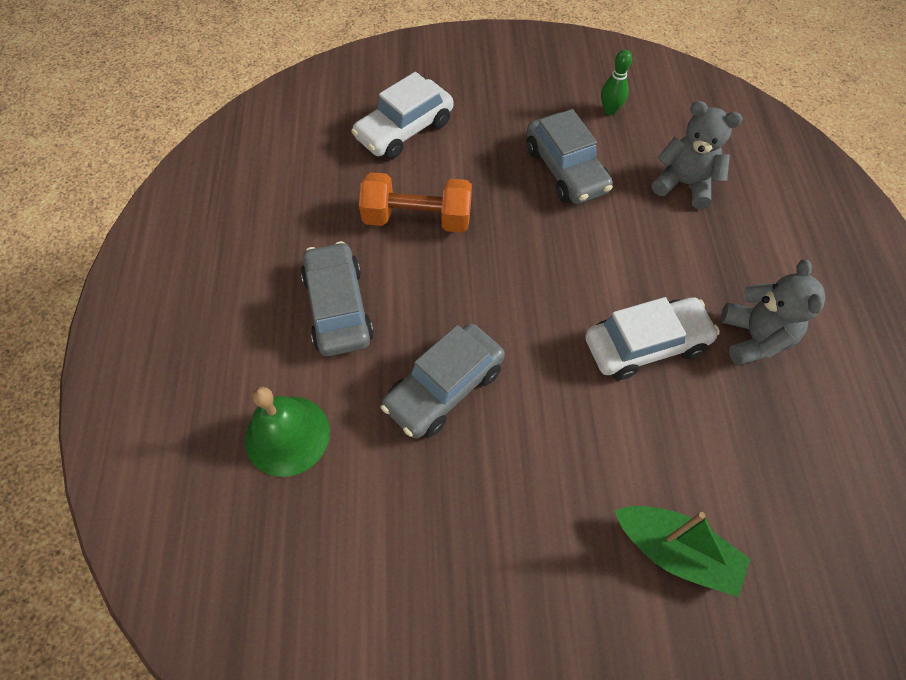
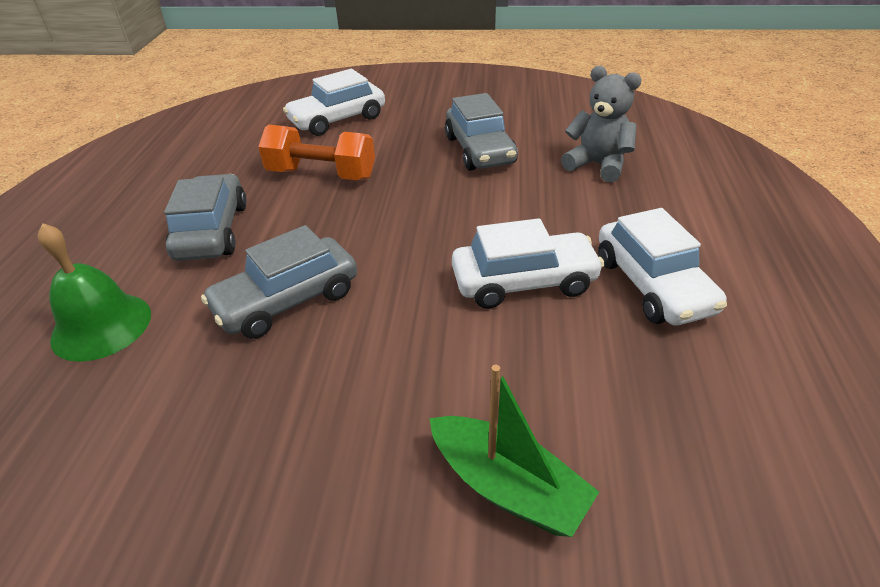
camera: 10 degrees right, 20 degrees down
(610, 110) = (535, 115): green bowling pin -> none
(754, 338) = (653, 285): grey teddy bear -> white car

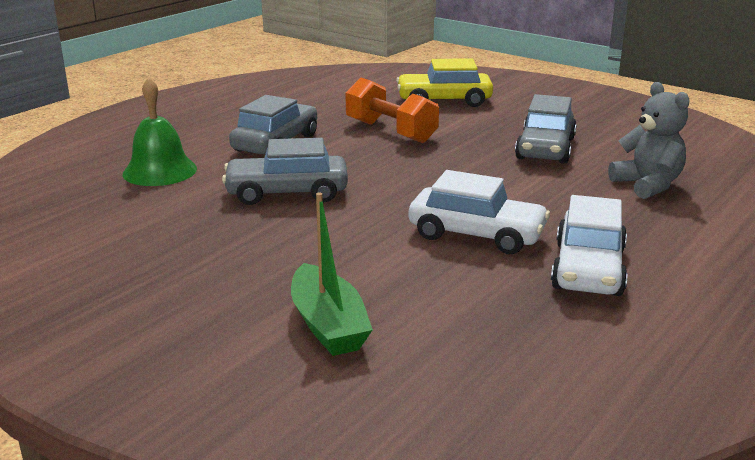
camera: 30 degrees right, 15 degrees down
(337, 120) = (444, 101): white car -> yellow car

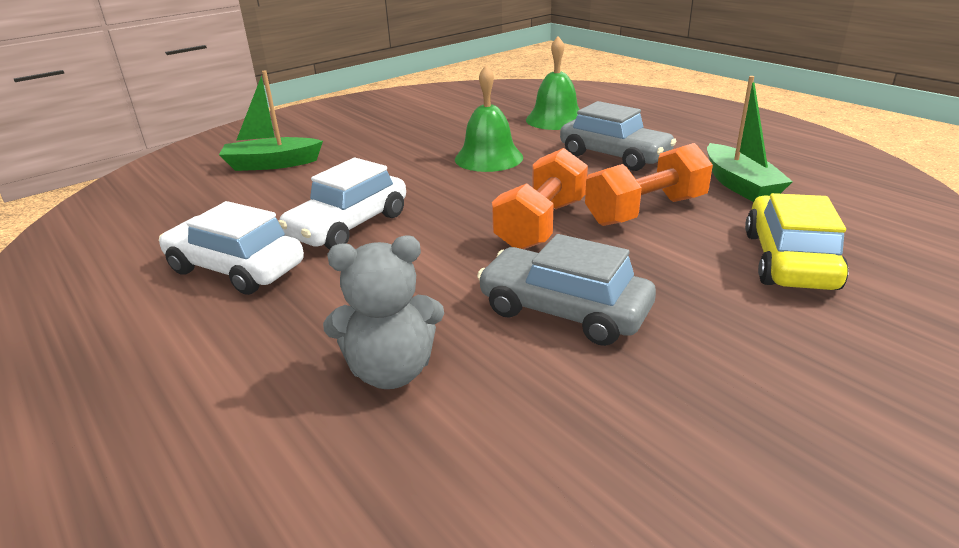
camera: 105 degrees right, 5 degrees up
(287, 193) = (488, 158): grey car -> green bell
(333, 107) = (740, 185): none -> green boat
(431, 161) = (541, 225): none -> orange dumbbell

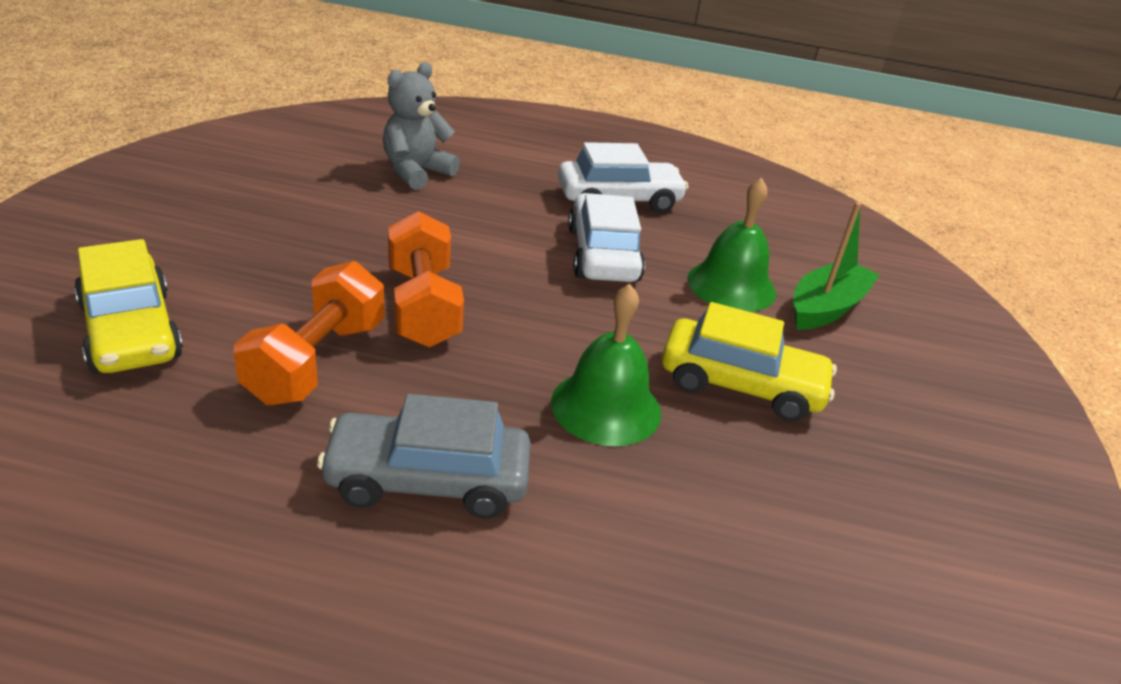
camera: 135 degrees right, 5 degrees up
(401, 150) = (741, 385): none -> yellow car
(555, 119) = (633, 588): green bell -> green bell (731, 285)
(564, 311) = (334, 229): grey car -> none
(740, 185) = (194, 462): green boat -> none

